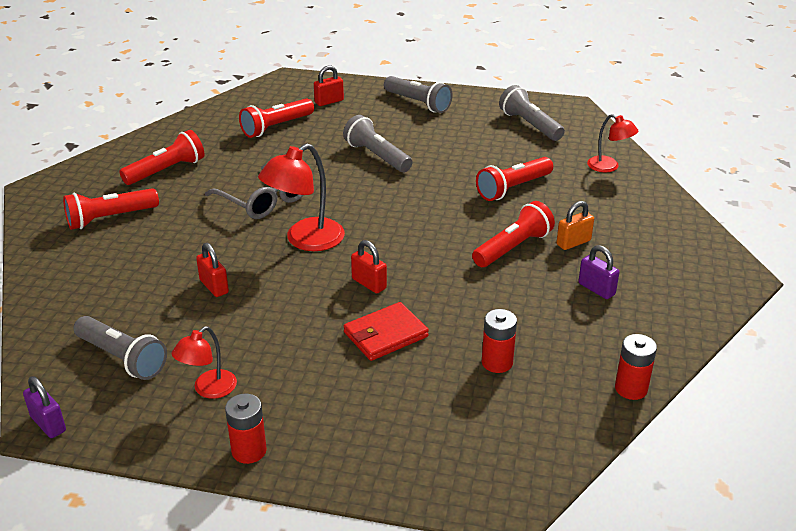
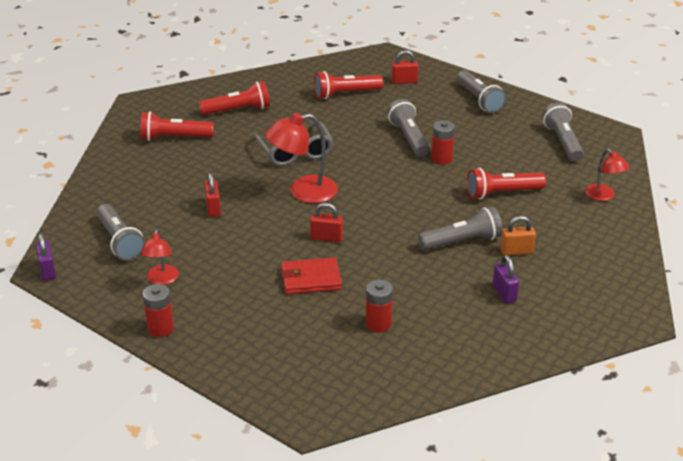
camera: 25 degrees right, 0 degrees up
(208, 389) = (161, 280): red lamp -> red lamp turned 60 degrees counterclockwise
(369, 284) = (326, 238): red padlock -> red padlock turned 60 degrees counterclockwise
(513, 248) = (462, 242): red flashlight -> grey flashlight
(631, 389) = (467, 375): red battery -> red battery (441, 159)

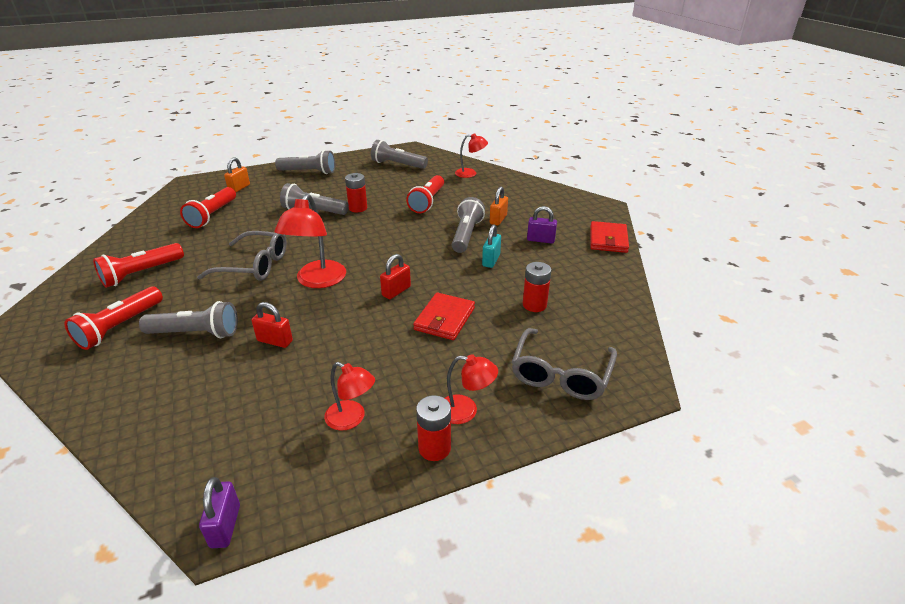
camera: 60 degrees left, 0 degrees up
(48, 271) = (225, 526): purple padlock -> purple padlock turned 75 degrees clockwise
(120, 241) = (246, 432): grey flashlight -> grey flashlight (195, 333)
(207, 330) = (466, 411): none -> red lamp
(237, 110) = (141, 273): red flashlight -> red flashlight turned 150 degrees counterclockwise
(290, 368) = (561, 373): none -> grey glasses
(404, 81) = (239, 188): red padlock -> orange padlock
(430, 273) = (491, 260): none -> turquoise padlock
(557, 342) = (608, 239): none -> red wallet

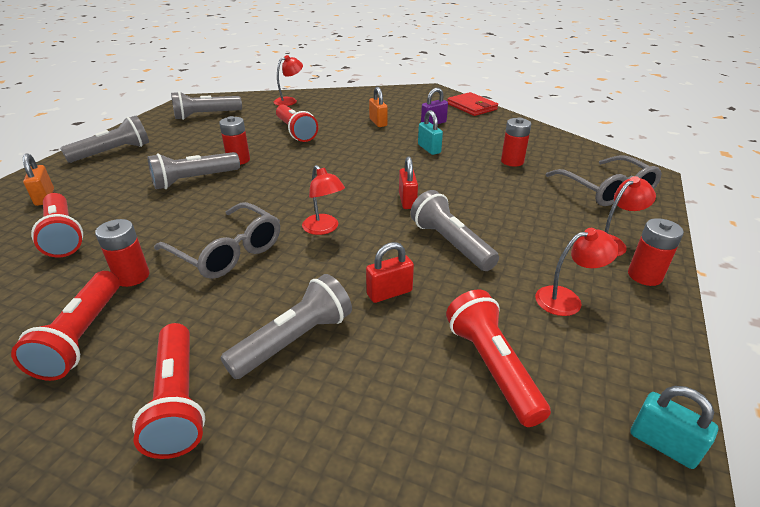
camera: 45 degrees left, 0 degrees up
(200, 255) = (132, 276): none -> red battery
(225, 526) = (663, 444): purple padlock -> turquoise padlock
(238, 417) = (492, 367): none -> red flashlight
(253, 265) = (227, 251): grey glasses -> grey glasses turned 75 degrees clockwise
(317, 281) = (324, 229): red lamp -> red lamp, size x0.60
(444, 319) = (480, 199): red wallet -> none
(466, 235) = (376, 141): grey flashlight -> grey flashlight (450, 244)

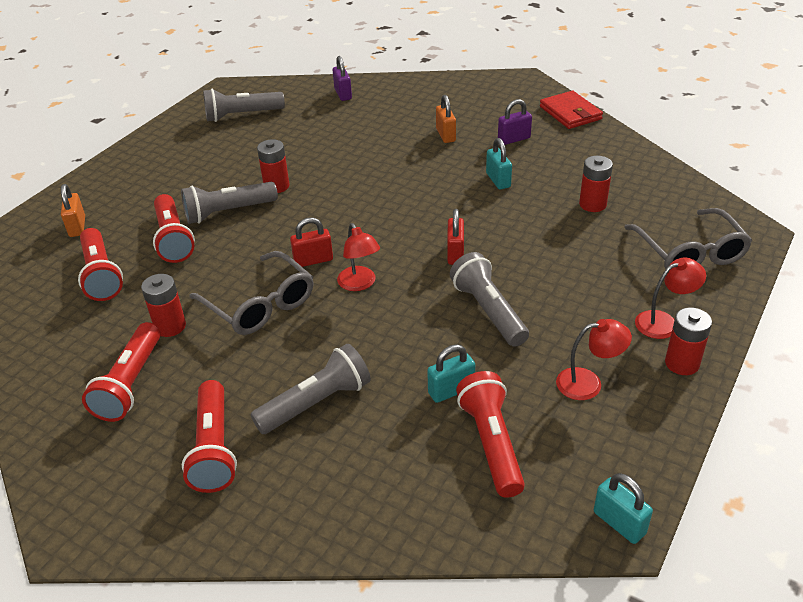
camera: 10 degrees right, 5 degrees up
(113, 152) = (140, 168): grey flashlight -> none
(289, 101) = (343, 94): red lamp -> purple padlock
(295, 131) = (345, 146): red flashlight -> red flashlight (173, 239)
(389, 293) = (413, 362): red padlock -> red padlock (313, 260)
(434, 316) = (451, 390): none -> turquoise padlock

